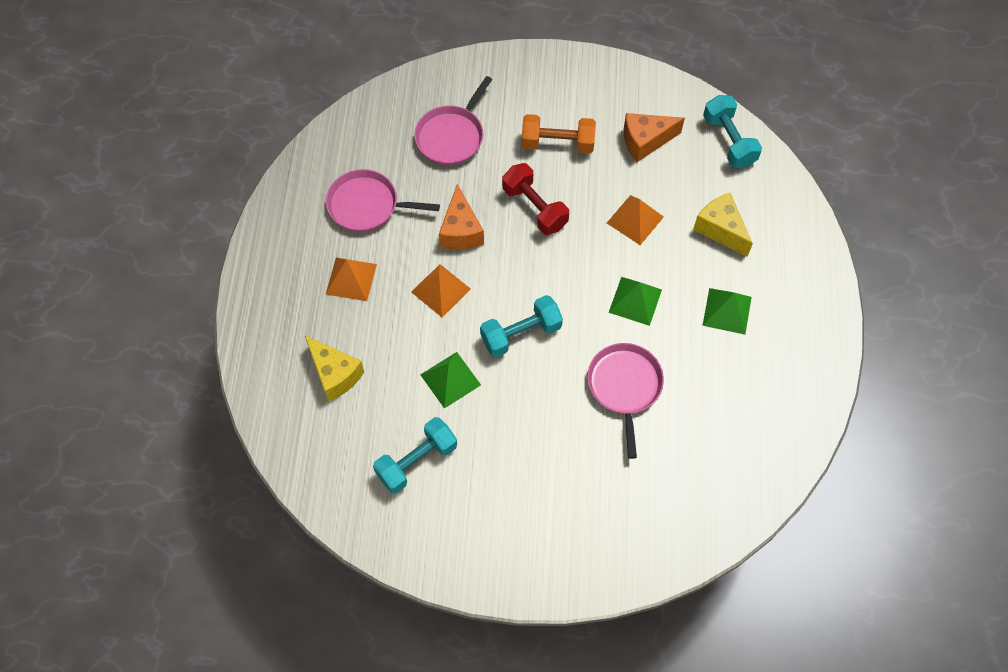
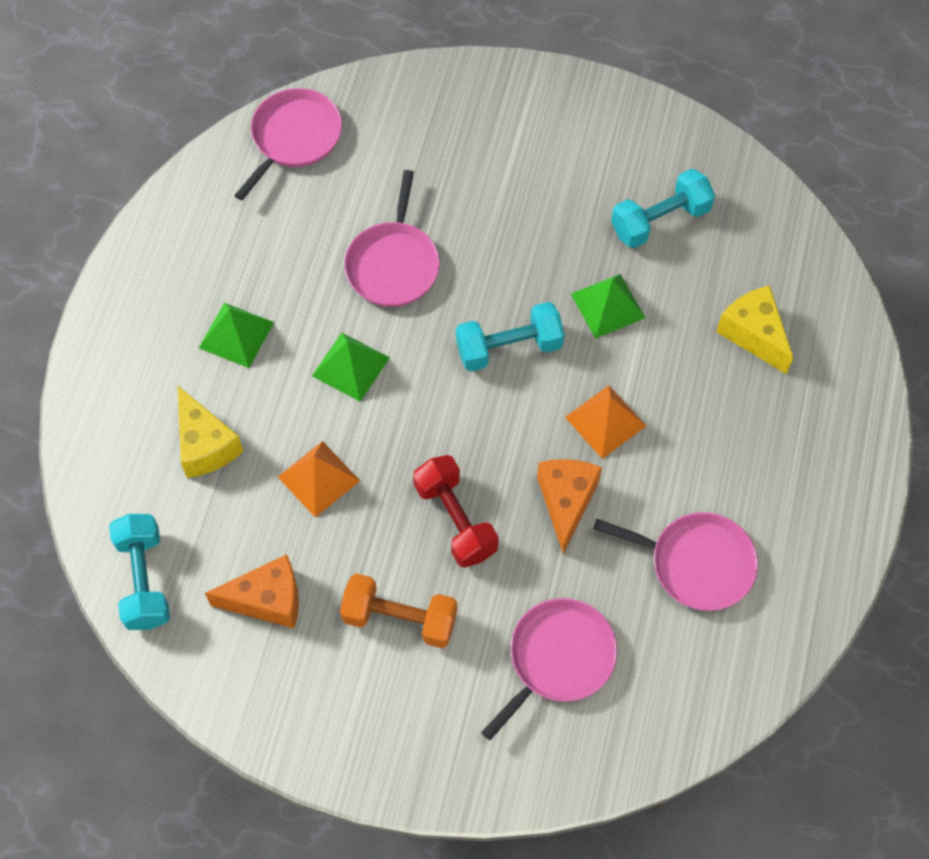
camera: 170 degrees left, 0 degrees up
(351, 279) = (726, 456): orange pyramid -> none
(739, 488) = (294, 138): none -> pink pan

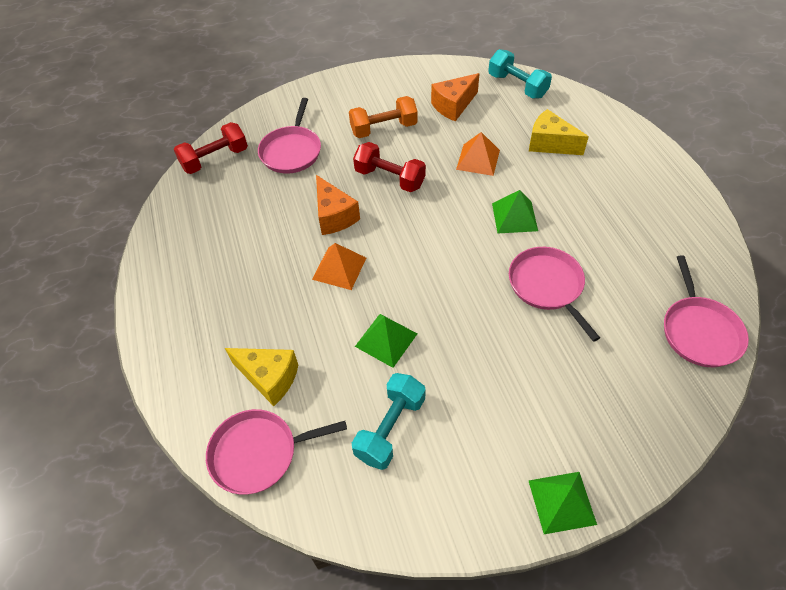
camera: 150 degrees right, 10 degrees down
(236, 334) = (594, 198): green pyramid -> green pyramid (562, 502)
(509, 347) = (431, 277): turquoise dumbbell -> none
(677, 714) = (215, 159): none -> red dumbbell
(696, 563) = (239, 225): pink pan -> pink pan (258, 453)

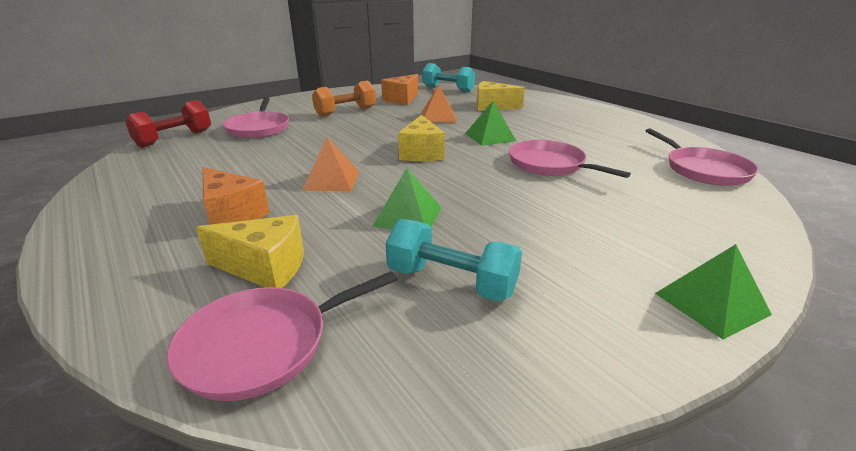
camera: 20 degrees left, 25 degrees down
(334, 216) = (314, 154): orange cheese -> orange cheese (232, 215)
(389, 178) = (363, 131): red dumbbell -> none
(390, 428) = (451, 282): turquoise dumbbell -> turquoise dumbbell turned 75 degrees counterclockwise
(433, 236) = (421, 153): none -> yellow cheese

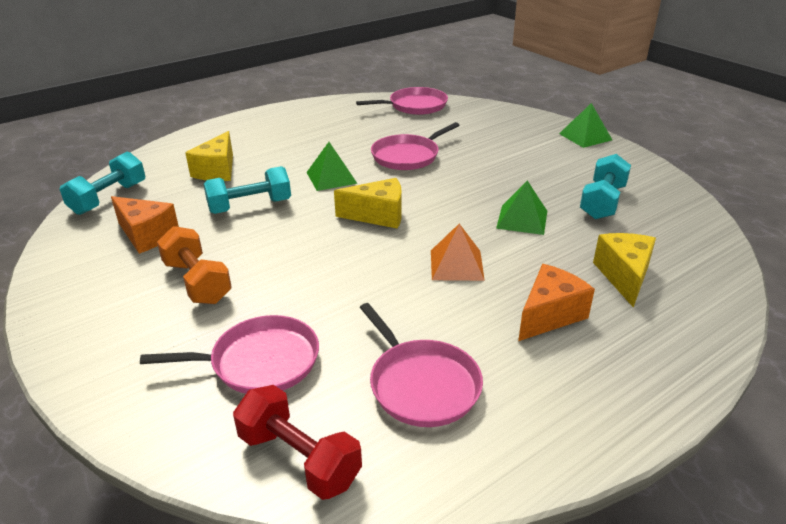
camera: 90 degrees left, 5 degrees up
(263, 345) = (697, 261): pink pan -> pink pan (421, 384)
(438, 117) = (250, 206): orange pyramid -> turquoise dumbbell

